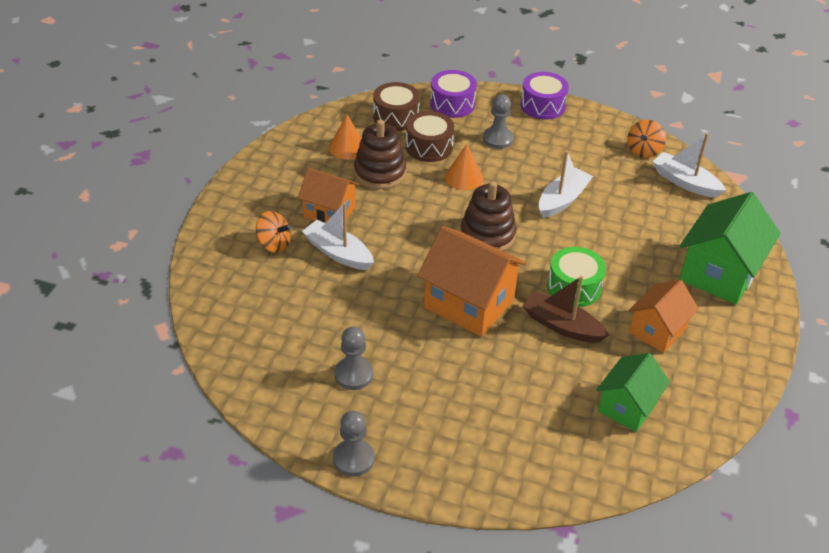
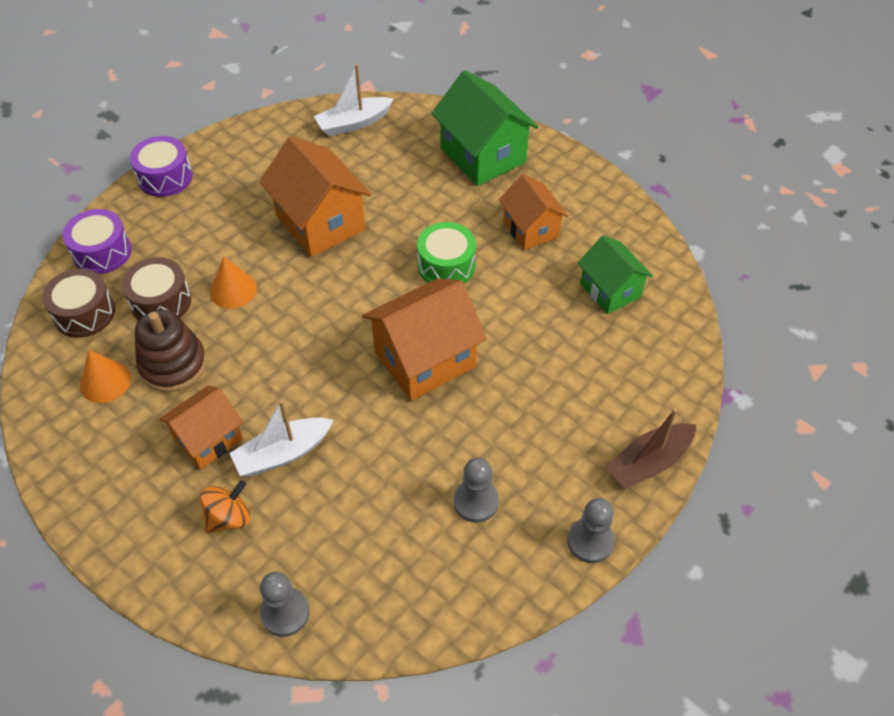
camera: 65 degrees left, 10 degrees up
(487, 235) = (335, 305): brown stacking toy -> none
(497, 139) = (191, 236): grey pawn -> grey pawn (285, 613)
(562, 200) = (320, 223): white boat -> orange house
(562, 326) = (491, 296): brown boat -> brown boat (649, 463)
(643, 151) = (290, 132): orange spinning top -> none

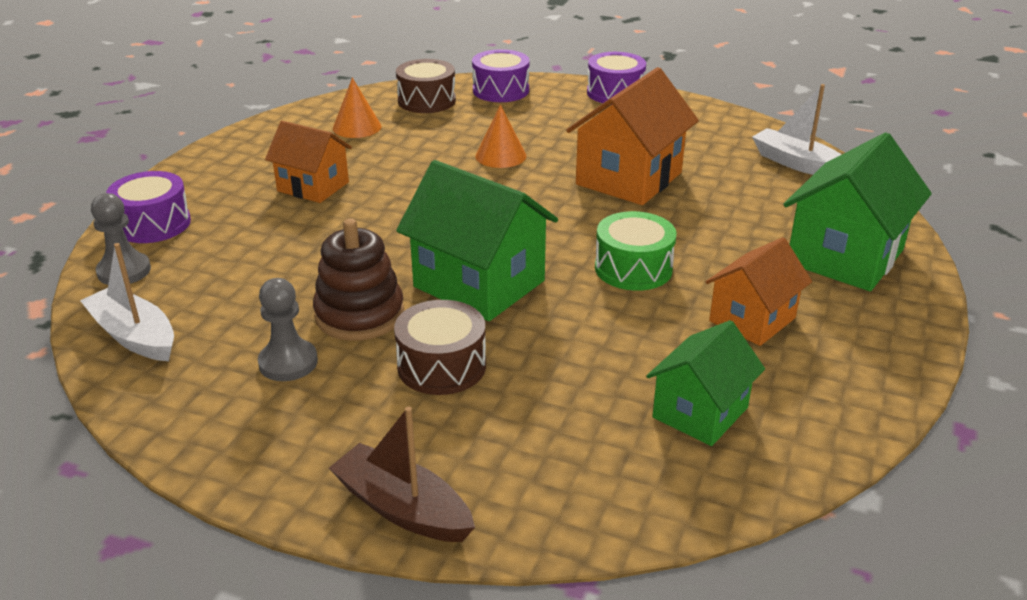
camera: 70 degrees right, 20 degrees down
(161, 302) = (462, 127): brown drum -> brown drum (441, 366)
(173, 365) = (391, 150): brown stacking toy -> brown stacking toy (359, 315)
(208, 582) = (153, 224): none -> purple drum
(229, 517) = (227, 217): orange spinning top -> none
(283, 453) = (311, 227): white boat -> white boat (134, 336)
(425, 359) = (479, 284): orange house -> green house
(590, 541) = (253, 471): grey pawn -> none

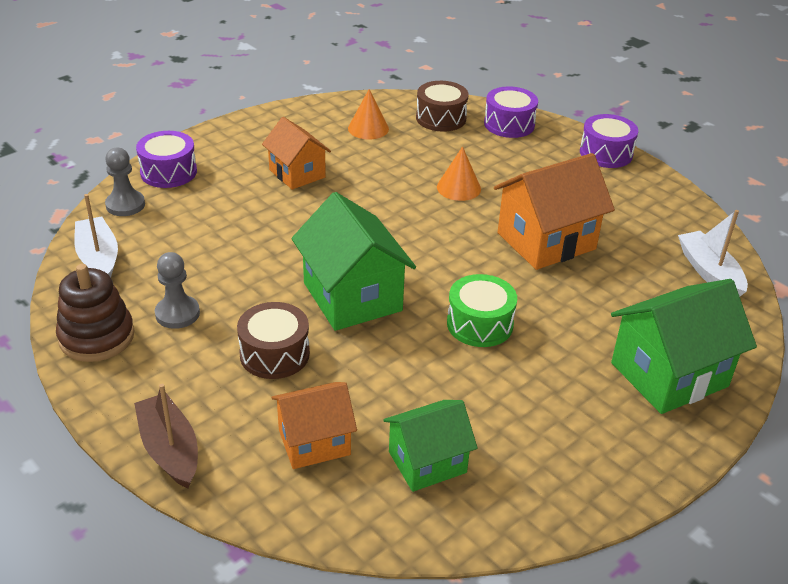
camera: 25 degrees right, 5 degrees up
(359, 315) = (250, 293): brown stacking toy -> brown stacking toy (97, 337)
(752, 319) = (536, 402): orange house -> orange house (314, 442)

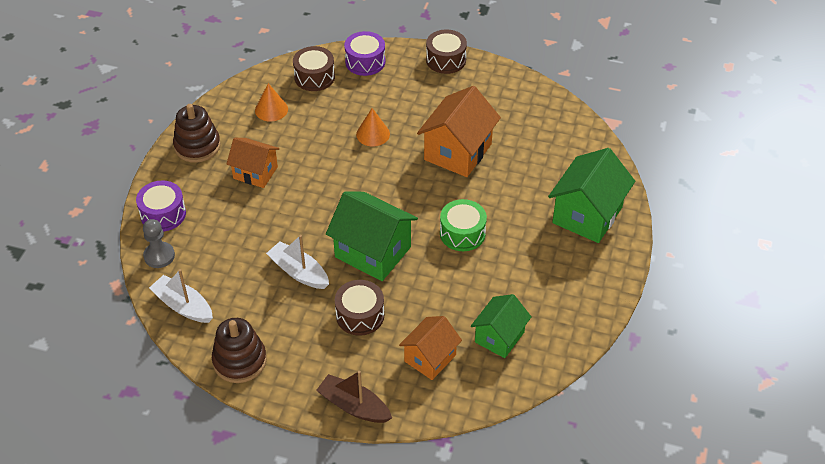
camera: 30 degrees left, 10 degrees up
(177, 314) = (275, 319): grey pawn -> none
(262, 131) = (197, 146): none -> brown stacking toy
(606, 153) = (446, 60): purple drum -> brown drum
(709, 272) = (566, 130): white boat -> white boat (298, 272)

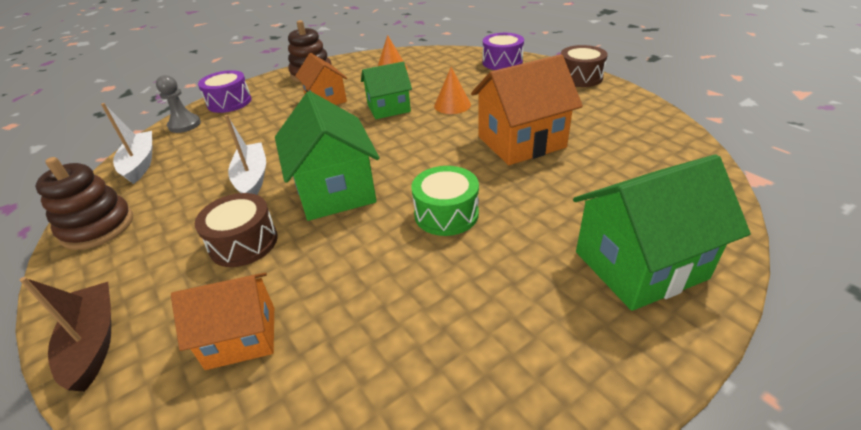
camera: 40 degrees right, 10 degrees down
(314, 77) = (449, 61): brown drum -> none
(499, 337) = (354, 365): green house -> green house (389, 108)

